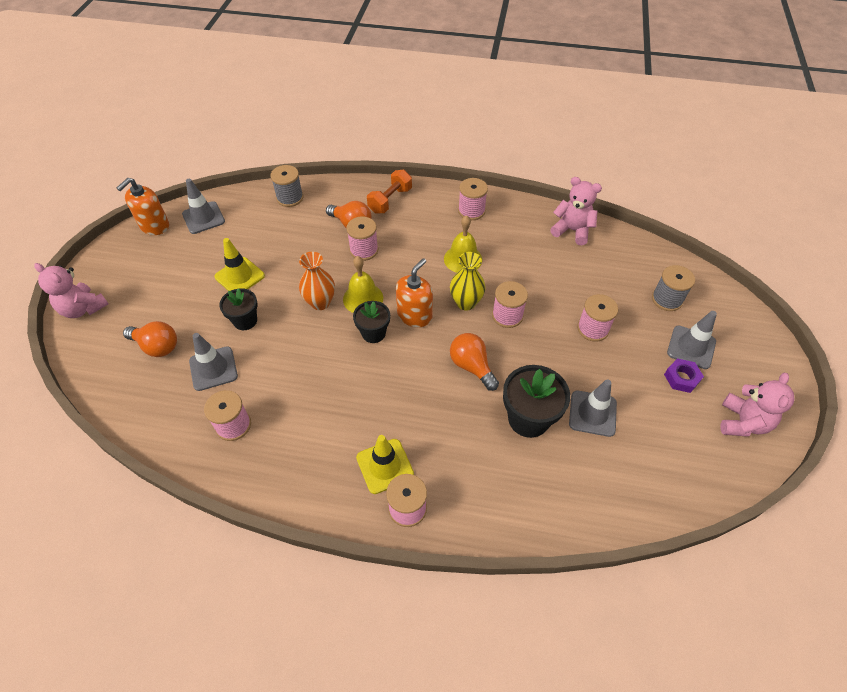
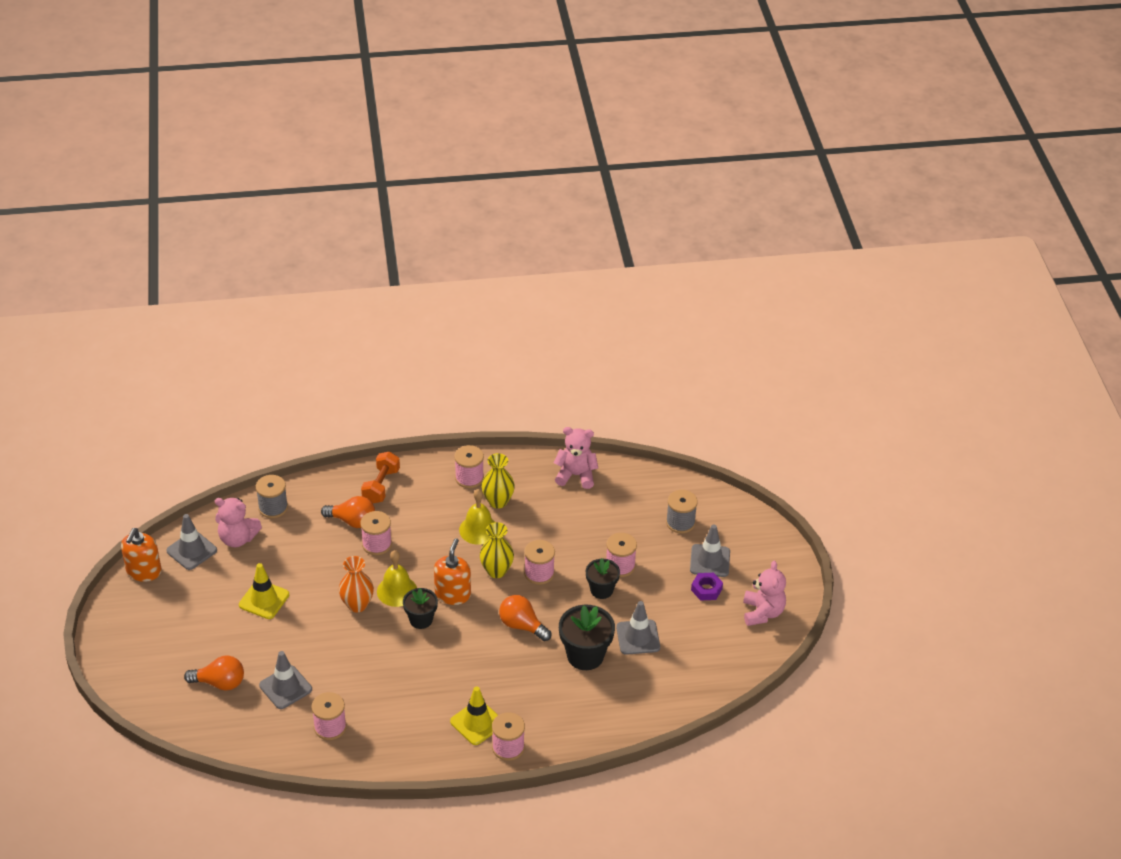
camera: 20 degrees left, 10 degrees down
(83, 308) = (123, 668): pink teddy bear -> pink teddy bear (237, 538)
(245, 321) = (292, 639): black flower pot -> black flower pot (601, 590)
(490, 237) = (498, 501): none -> yellow vase

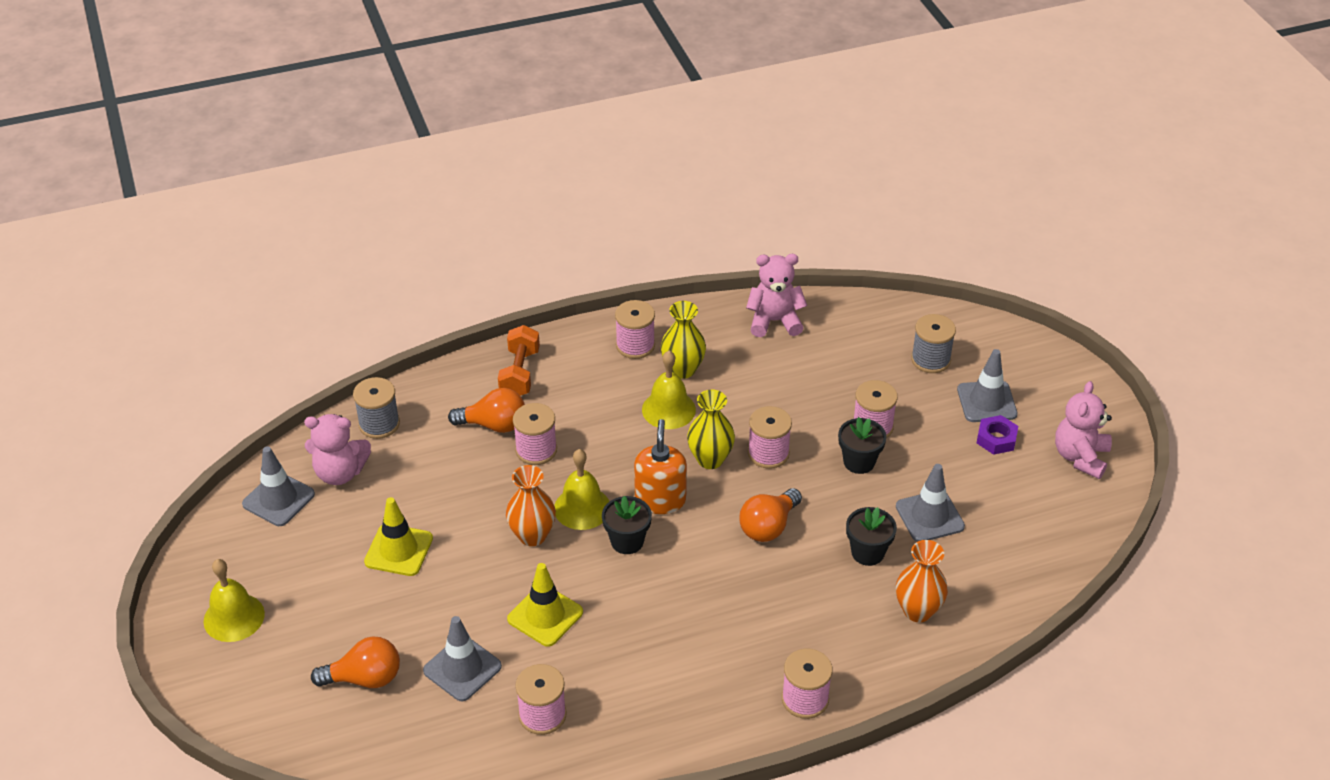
camera: 10 degrees left, 0 degrees up
(143, 571) = (216, 539): orange soap dispenser -> none
(144, 627) = (234, 617): none -> yellow bell
(477, 722) = (750, 671): yellow traffic cone -> yellow traffic cone (545, 615)
(522, 625) = (768, 526): orange light bulb -> orange light bulb turned 75 degrees counterclockwise
(585, 655) = (867, 552): black flower pot -> black flower pot, size x0.63
(606, 701) = (917, 611): none -> orange vase
(762, 612) = (1080, 457): pink teddy bear -> pink teddy bear turned 150 degrees counterclockwise

